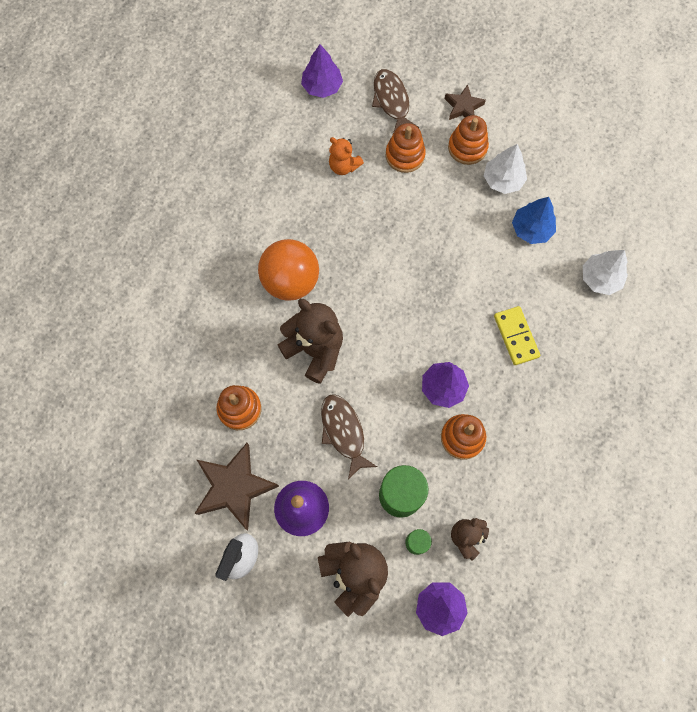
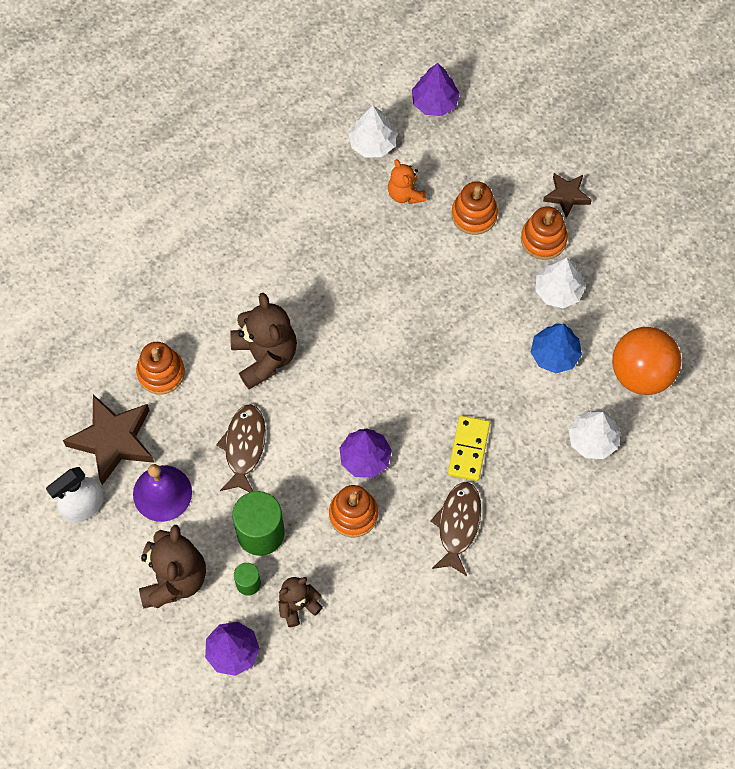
camera: 30 degrees right, 5 degrees down
(290, 281) = (282, 279): orange ball -> orange ball (641, 373)
(294, 141) = (372, 143): none -> white tree
(392, 101) = (496, 153): brown fish -> brown fish (458, 525)

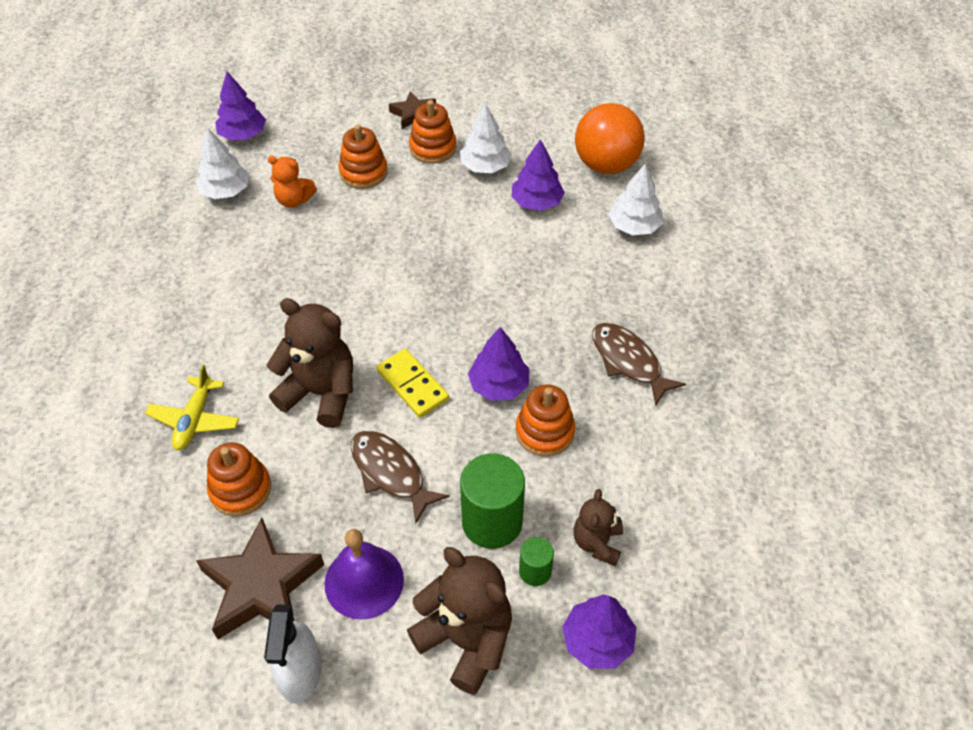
camera: 50 degrees left, 15 degrees down
(183, 302) = (195, 420): none -> yellow plane
(468, 449) = (564, 308): yellow domino -> yellow domino (412, 385)
(554, 354) = (537, 202): blue tree -> purple tree

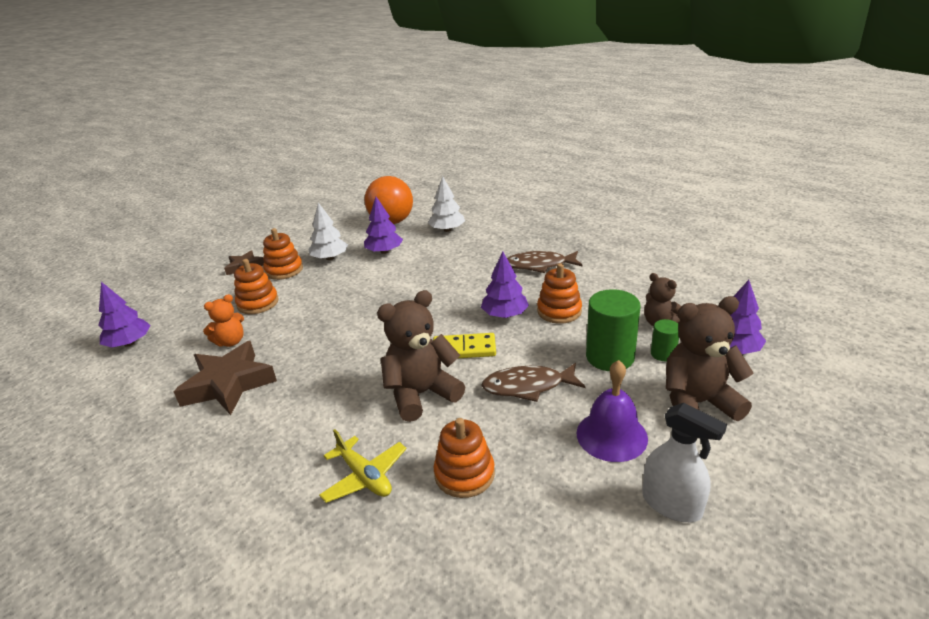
camera: 50 degrees left, 20 degrees down
(226, 191) = (166, 372): white tree -> none
(261, 586) = (571, 497): brown star -> brown star (228, 384)

